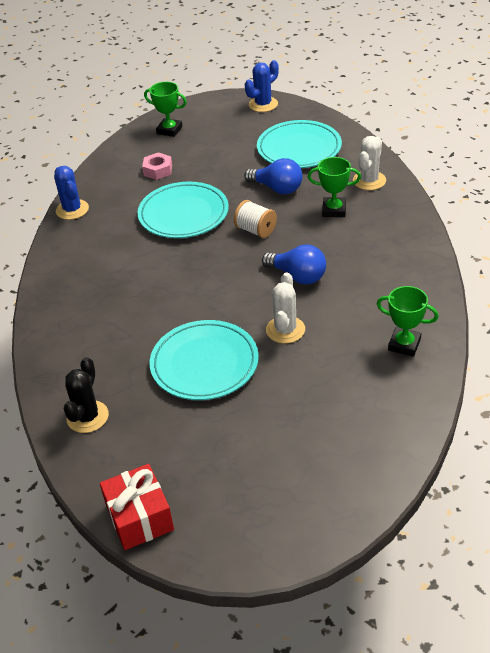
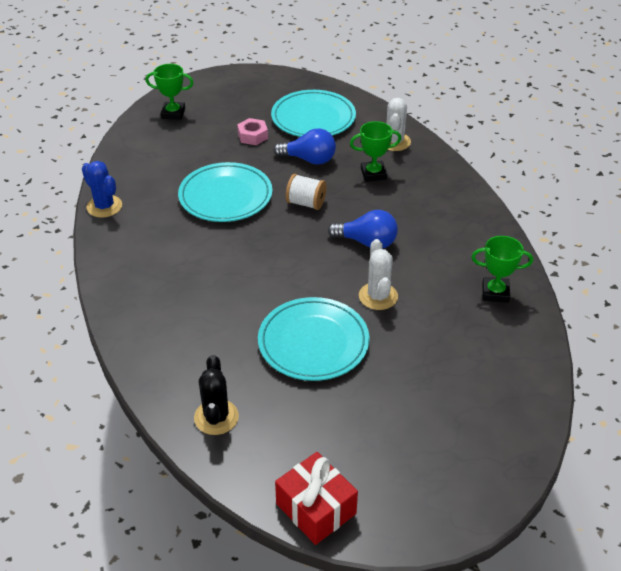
camera: 20 degrees left, 0 degrees up
(158, 170) = (179, 155): pink nut -> pink nut (253, 136)
(263, 104) = (258, 78): blue cactus -> none

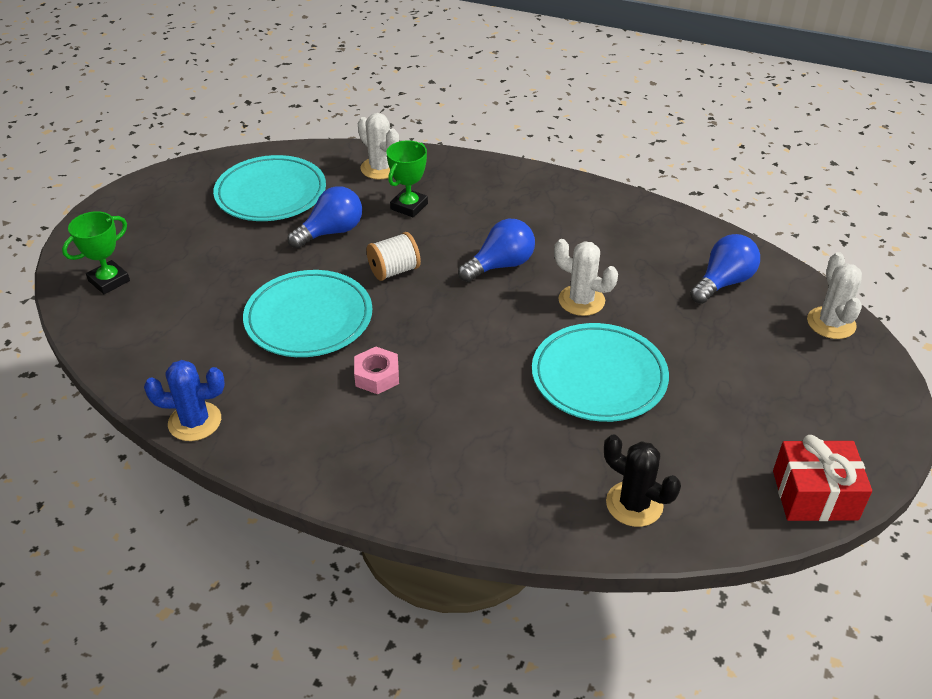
camera: 50 degrees left, 0 degrees up
(253, 136) = (238, 247): pink nut -> pink nut (377, 376)
(486, 356) = (723, 282): none -> blue light bulb
(495, 293) = (652, 232): green trophy -> none
(515, 438) = (831, 323): none -> white cactus

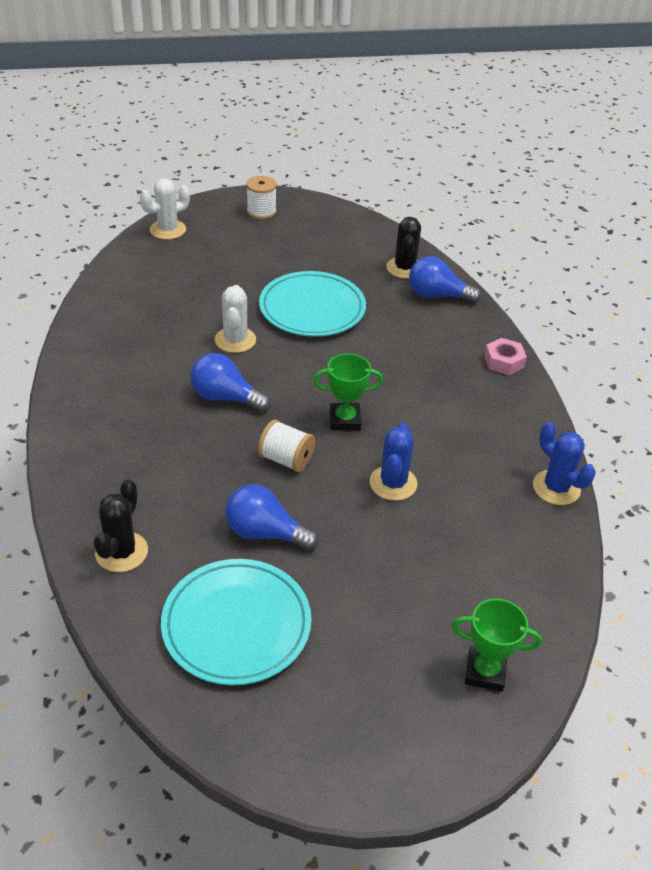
camera: 125 degrees left, 0 degrees up
(309, 318) = (393, 483): turquoise plate -> blue cactus
(377, 376) = (414, 412): pink nut -> pink nut (503, 361)
(380, 168) = (121, 552): white cactus -> black cactus
(409, 206) = (179, 494): green trophy -> green trophy (345, 420)
(723, 282) = (156, 280): blue light bulb -> blue light bulb (437, 296)
(814, 495) = (333, 213): red gift -> none
(847, 421) = (261, 211): none -> white spool

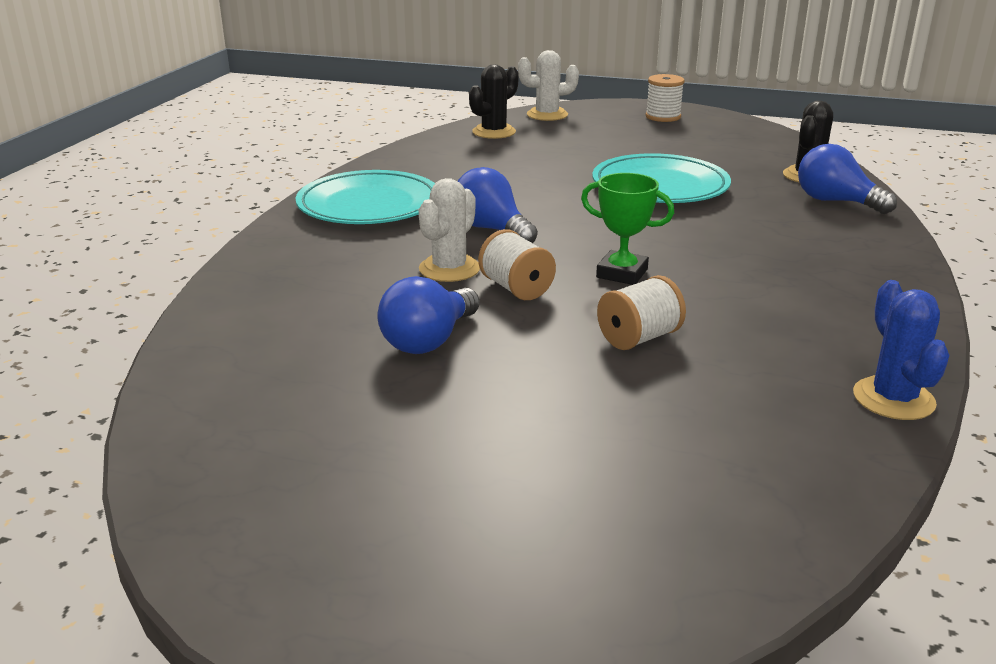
camera: 30 degrees right, 15 degrees down
(121, 552) = (251, 315): black cactus -> black cactus (494, 132)
(235, 340) = (546, 193): white cactus -> white cactus (449, 269)
(236, 625) = (311, 409): turquoise plate -> turquoise plate (369, 205)
(265, 533) = (429, 341): blue light bulb -> blue light bulb turned 105 degrees counterclockwise
(393, 483) = (639, 338): blue cactus -> white spool
(485, 672) = (615, 564): green trophy -> none
(503, 361) = (893, 268): pink nut -> none

